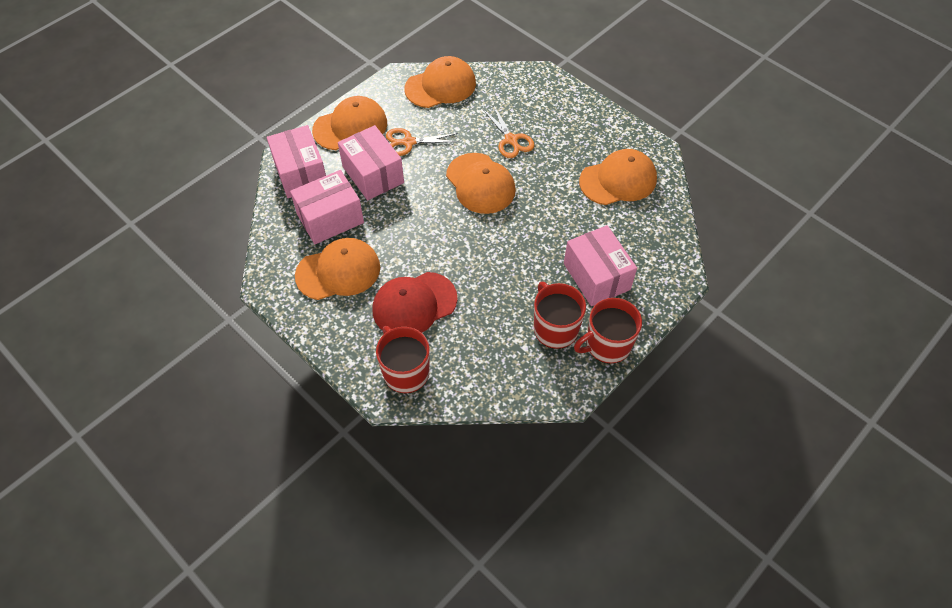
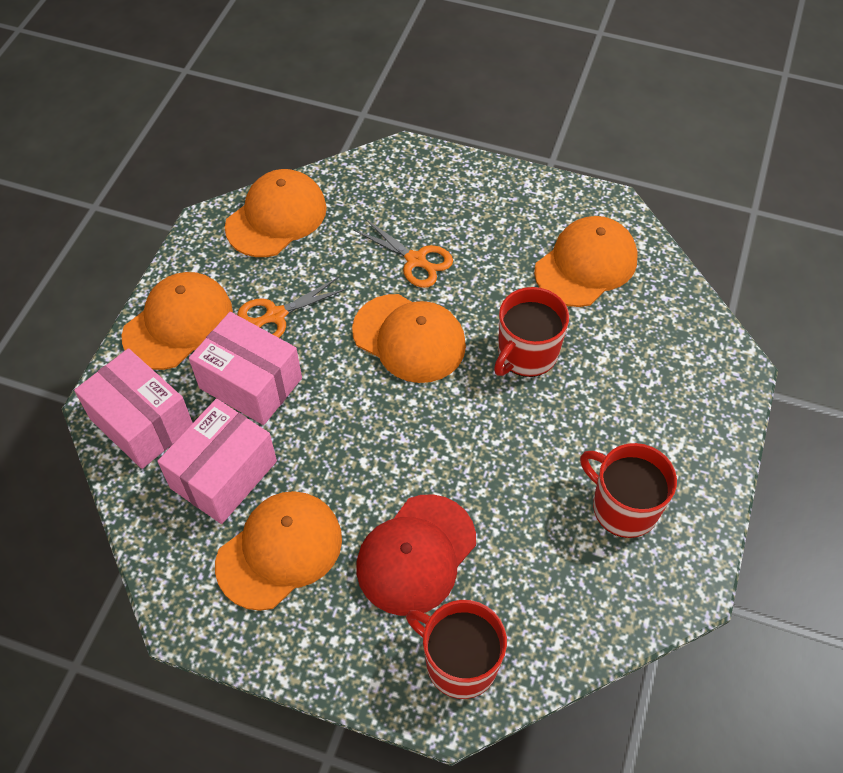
camera: 25 degrees left, 0 degrees up
(596, 276) = (634, 410): pink box -> none
(607, 345) = (701, 501): red mug -> red mug (526, 354)

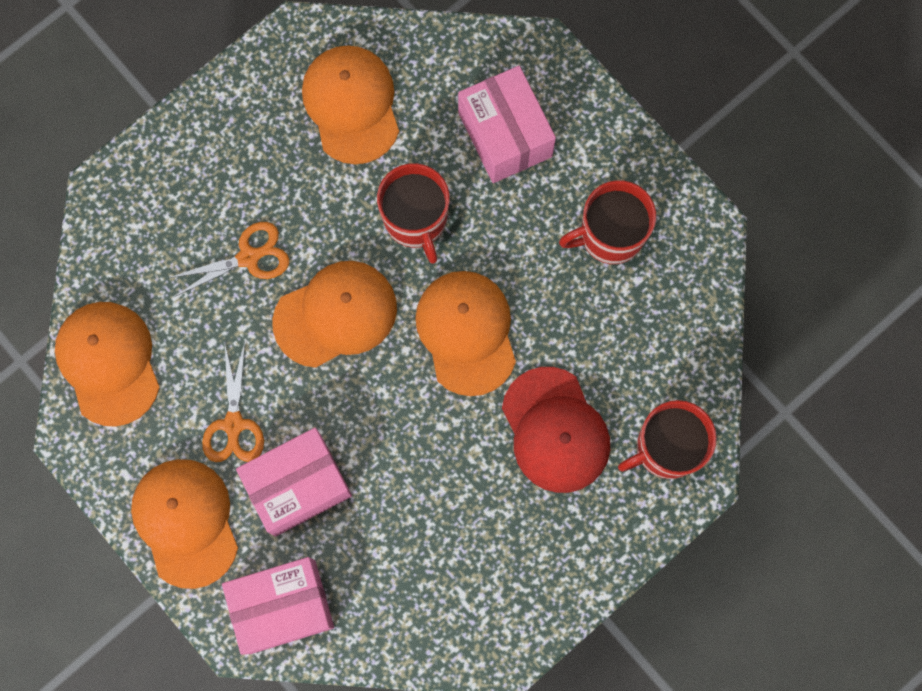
camera: 60 degrees left, 20 degrees up
(223, 474) = (382, 556): pink box -> pink box (505, 135)
(280, 551) = (486, 543): orange cap -> orange cap (466, 332)

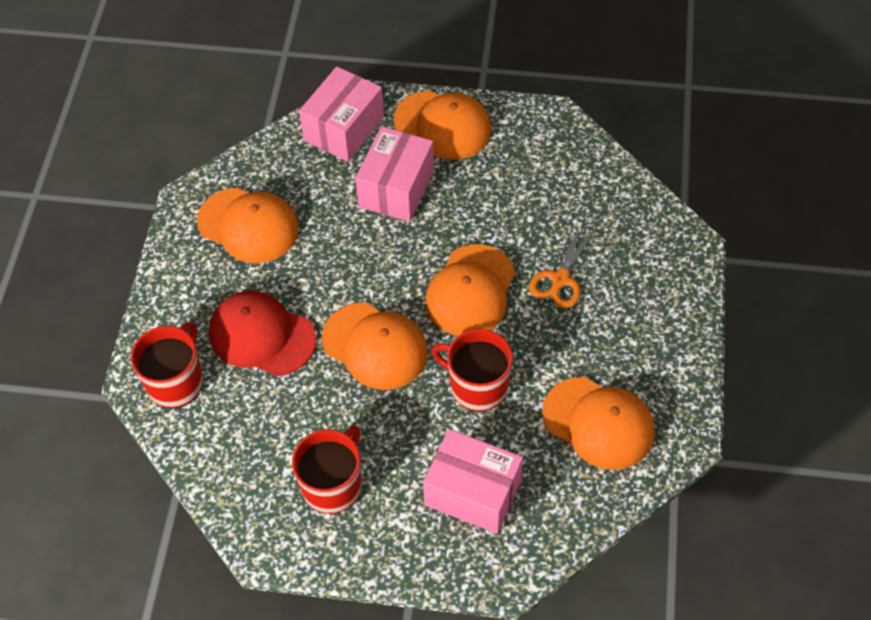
camera: 140 degrees right, 20 degrees down
(108, 363) = (577, 163): orange cap -> orange cap (248, 225)
(234, 425) = (468, 188): orange scissors -> none

